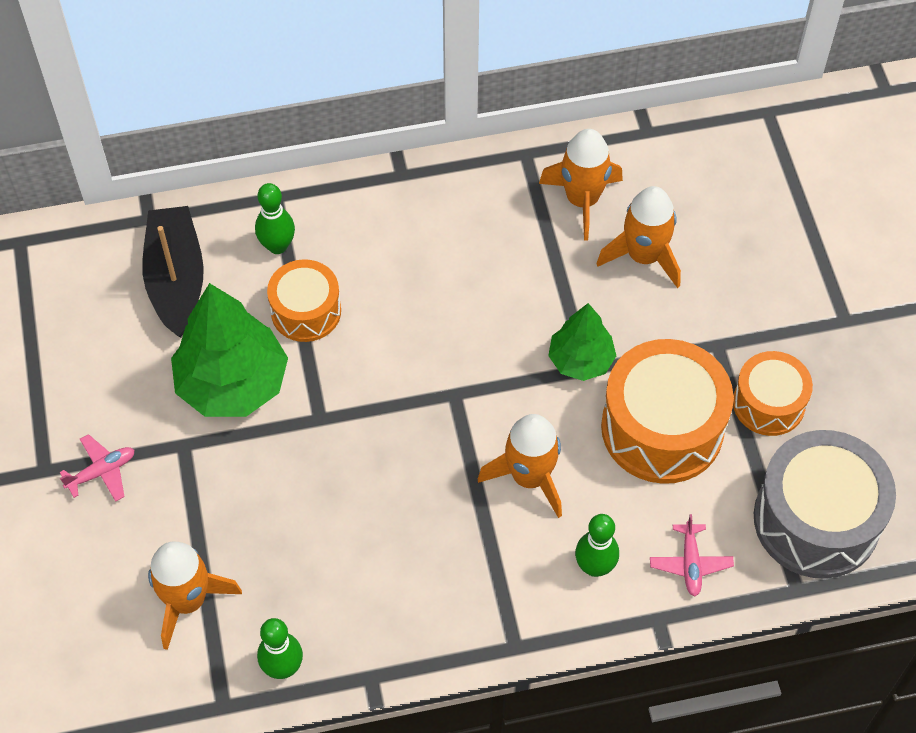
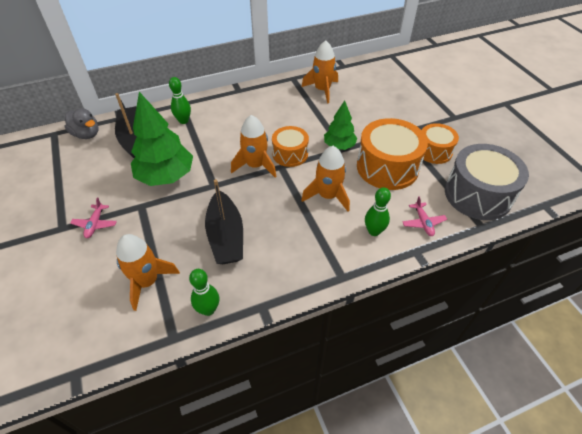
camera: 10 degrees left, 10 degrees down
(83, 254) = (86, 134): none -> grey duck
(102, 472) = (95, 224): pink plane -> pink plane turned 135 degrees clockwise
(306, 311) = (200, 143): orange drum -> orange drum (290, 154)
(328, 534) = (226, 236): none -> black boat
(644, 256) = (356, 105): orange rocket -> orange rocket (255, 165)

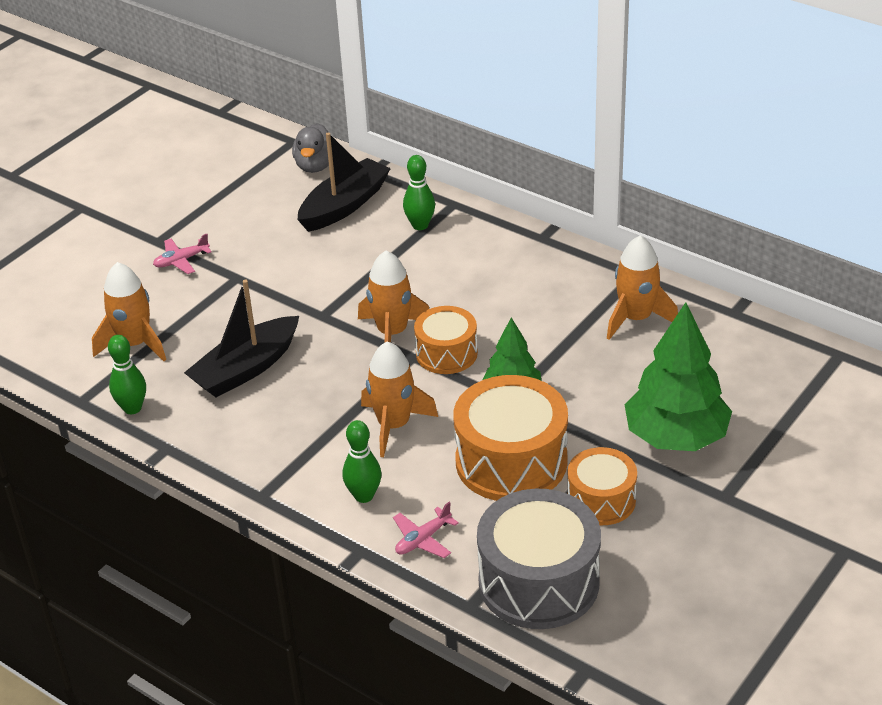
camera: 60 degrees right, 10 degrees down
(166, 176) = (302, 269): green tree -> green tree (676, 438)

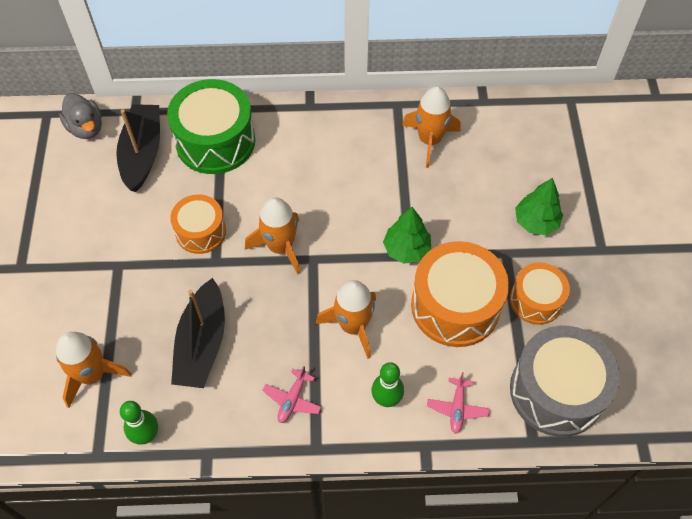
camera: 40 degrees left, 20 degrees up
(181, 261) = (58, 275): pink plane -> pink plane (292, 400)
(420, 225) = (215, 141): green bowling pin -> green drum
(446, 353) = (333, 242): orange drum -> orange drum (201, 232)
(676, 438) = (536, 222): green tree -> green tree, size x0.59

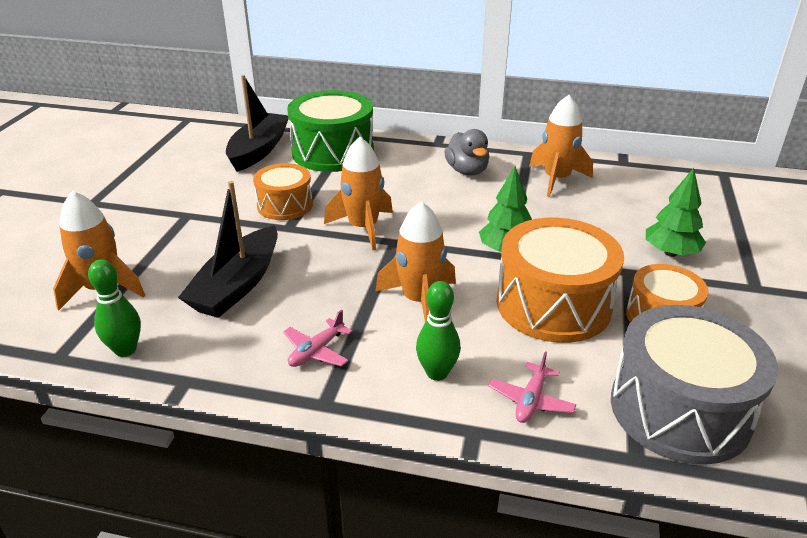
camera: 15 degrees right, 25 degrees down
(86, 128) = (217, 130): grey duck -> grey duck (467, 171)

